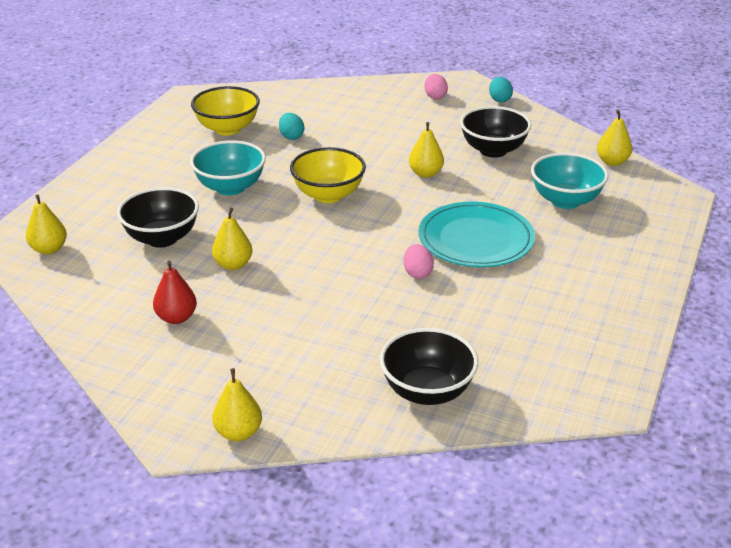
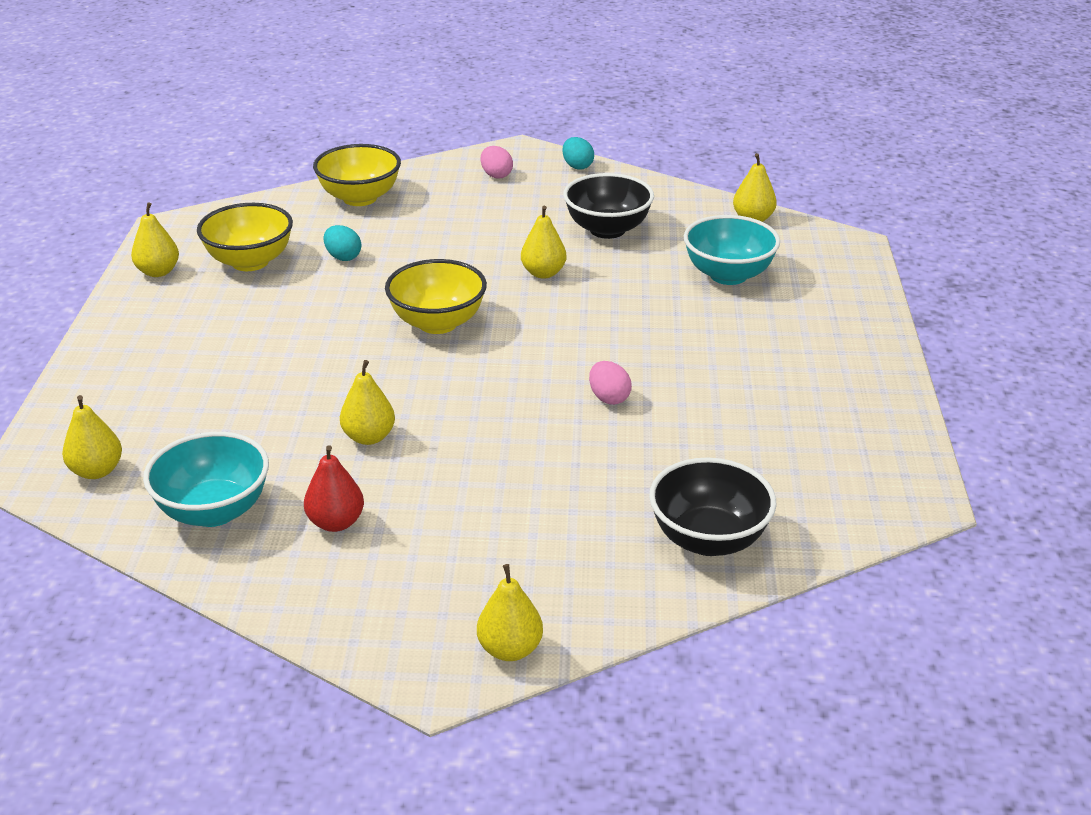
camera: 20 degrees left, 0 degrees up
(162, 238) = (250, 423): black bowl -> none
(164, 125) = (158, 272): none -> yellow pear
(230, 187) = (302, 338): turquoise bowl -> turquoise bowl (214, 511)
(328, 97) = (360, 198): none -> yellow bowl
(476, 239) = (652, 342): turquoise plate -> none

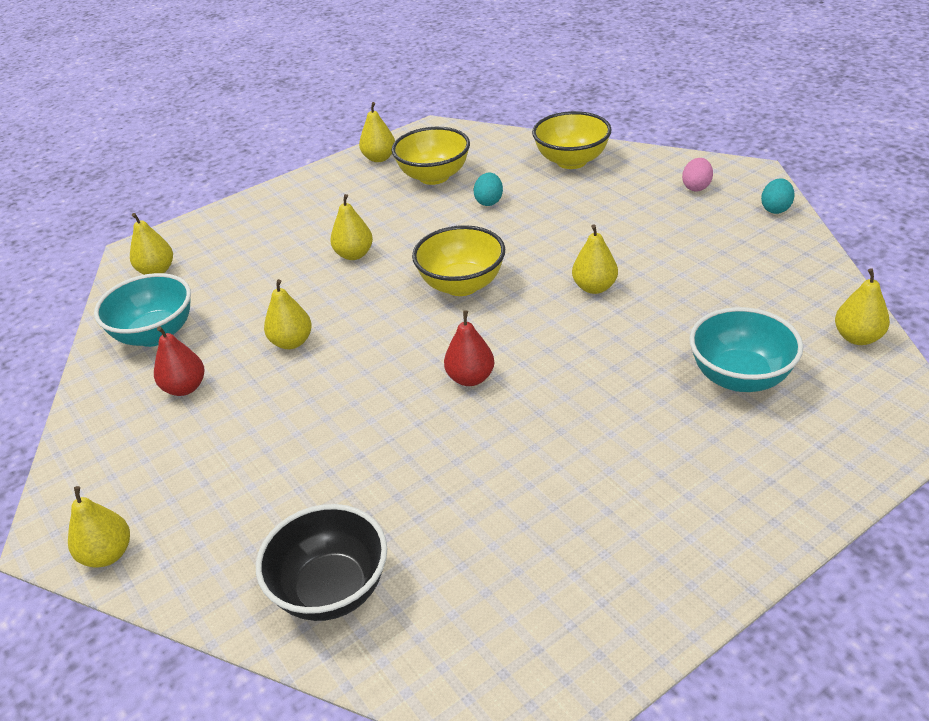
camera: 55 degrees right, 5 degrees up
(294, 352) = (354, 254): none -> yellow pear
(563, 374) = (470, 378): none -> red pear
(607, 230) = (706, 277): black bowl -> none
(609, 398) = (466, 420): pink egg -> none

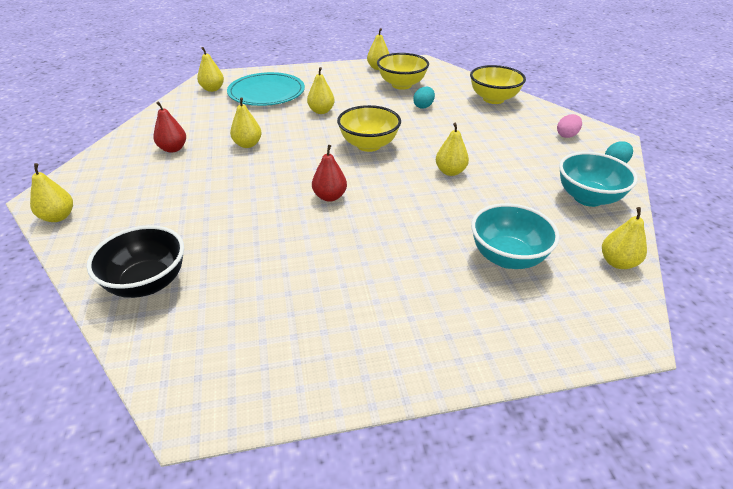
camera: 20 degrees right, 0 degrees up
(155, 334) = (183, 118): turquoise bowl -> turquoise bowl (588, 198)
(247, 250) = (266, 93): none -> turquoise plate

